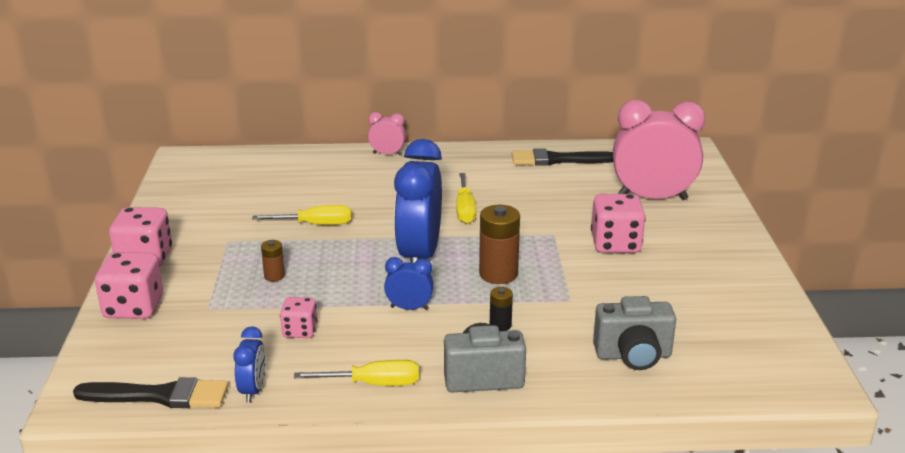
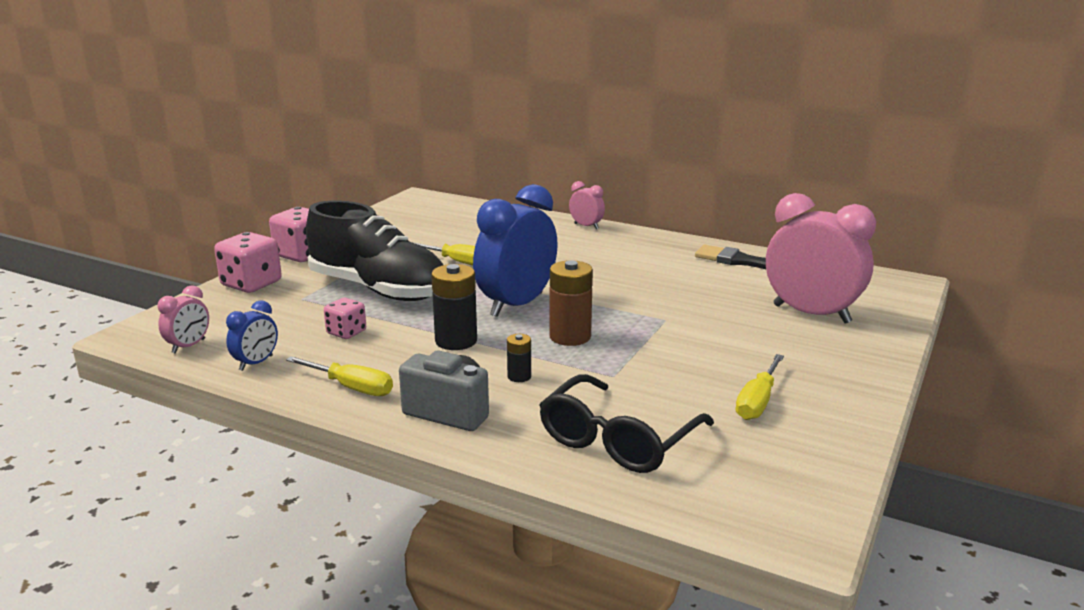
camera: 30 degrees right, 5 degrees down
(160, 396) = (188, 346): black brush -> pink clock
(274, 276) = (379, 289): brown battery -> black shoe
(409, 308) = (456, 341): blue clock -> black battery
(465, 210) = (603, 281): yellow screwdriver -> yellow screwdriver (757, 402)
(615, 244) = (720, 342): pink dice -> none
(633, 355) = (618, 440): grey camera -> black glasses

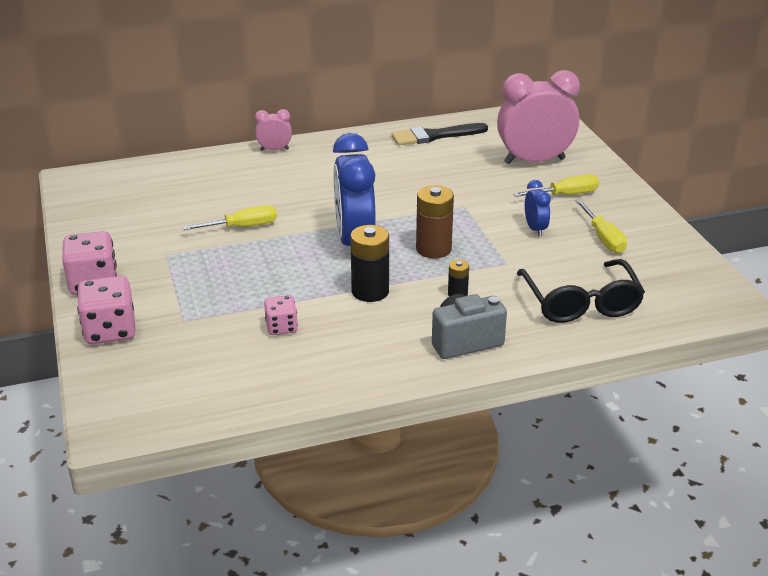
camera: 45 degrees left, 10 degrees up
(188, 346) = (184, 406): pink clock -> none
(256, 363) = (268, 387): blue clock -> blue clock (535, 229)
(352, 388) = (374, 363): yellow screwdriver -> yellow screwdriver (566, 195)
(379, 289) = (230, 281): black shoe -> none

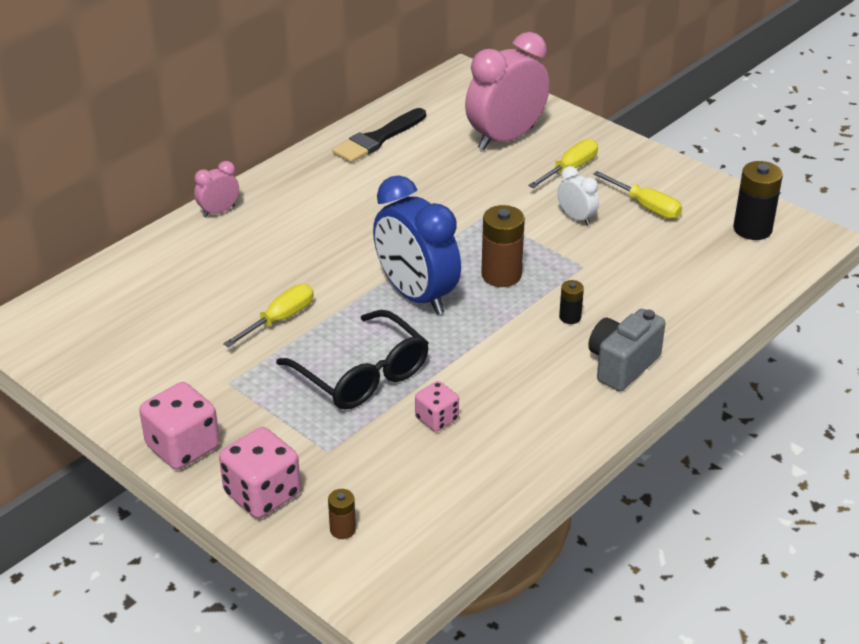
camera: 30 degrees left, 5 degrees up
(137, 374) = (342, 529): none -> brown battery
(370, 291) = (485, 345): black battery -> black battery (752, 229)
(535, 229) = (576, 218): blue clock -> white clock
(581, 303) = (686, 284): black glasses -> black glasses (362, 375)

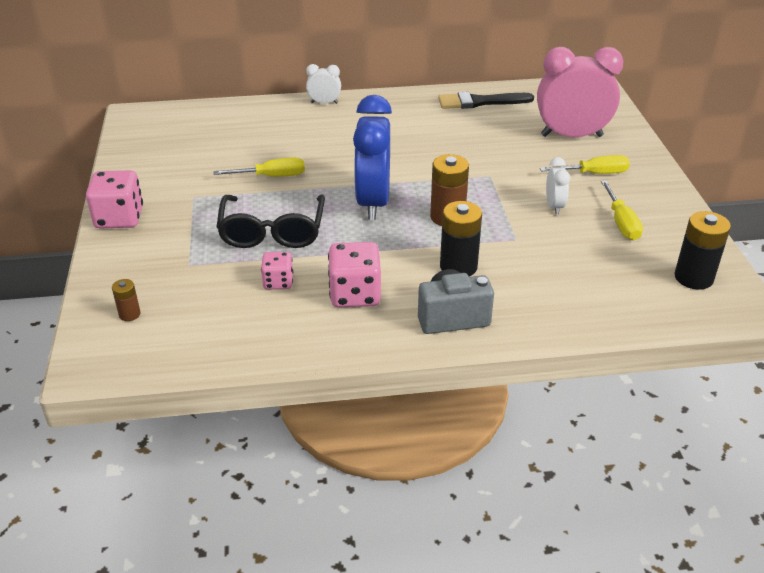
camera: 40 degrees right, 0 degrees up
(219, 211) = (324, 103): pink clock -> white clock
(262, 494) = (119, 267): pink dice -> pink dice (355, 294)
(570, 317) = (458, 267): black battery -> black battery, size x1.90

